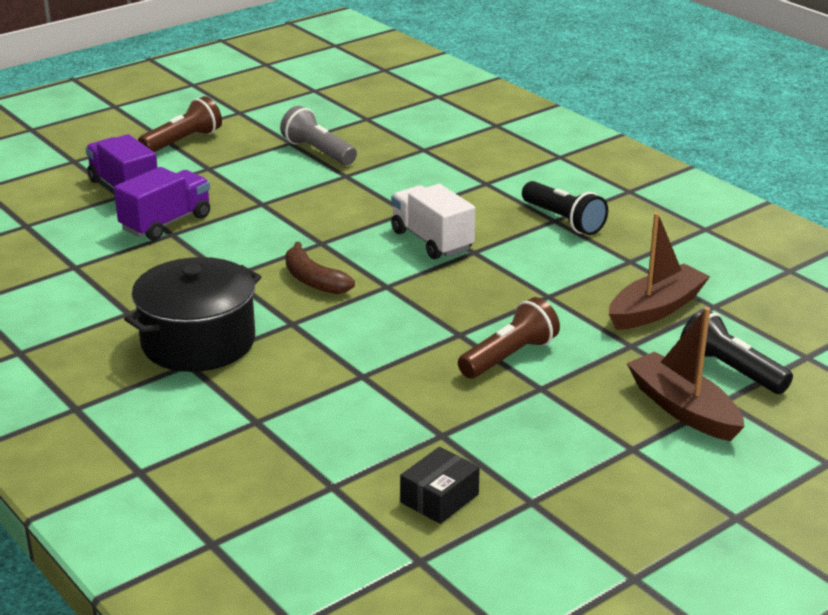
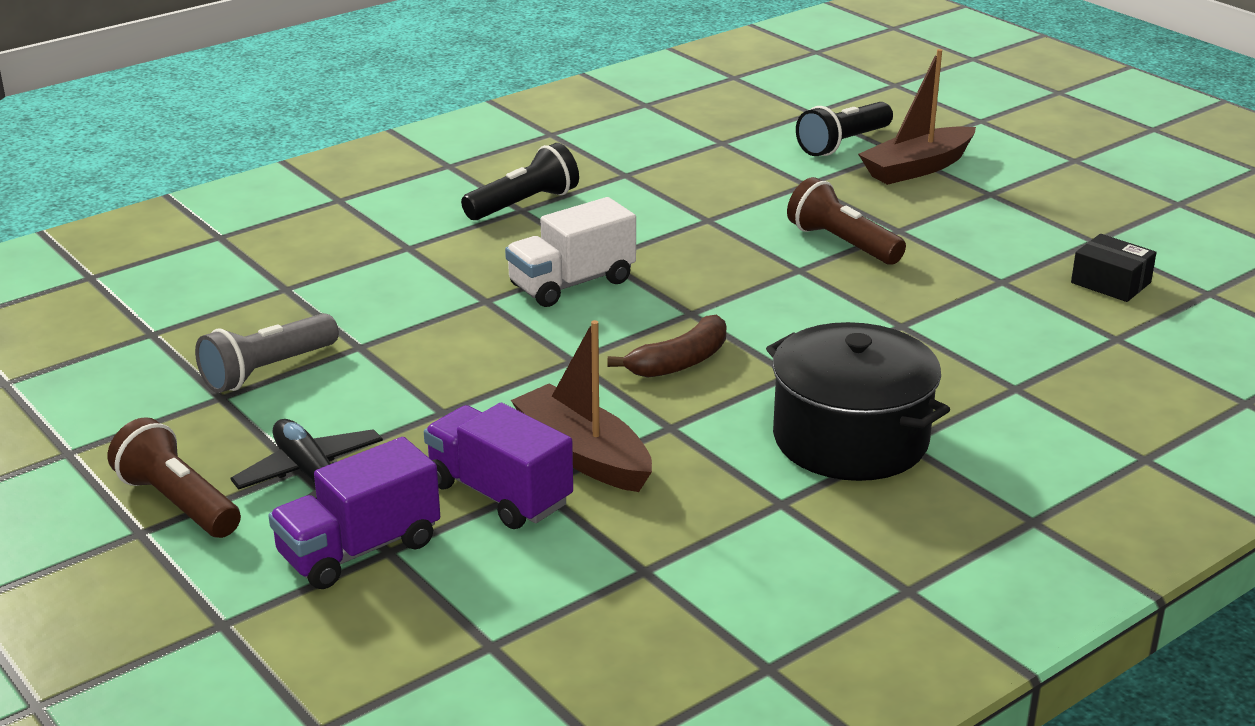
camera: 90 degrees left, 0 degrees up
(202, 171) = (310, 474): none -> black plane
(656, 309) = (731, 168): brown boat -> brown boat (583, 454)

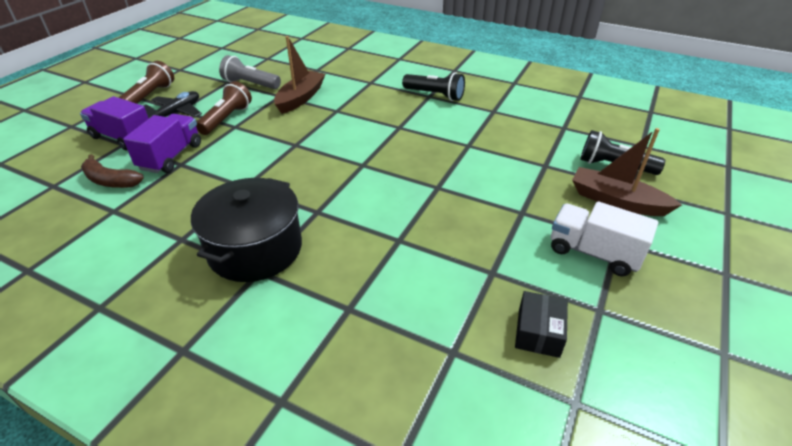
camera: 65 degrees right, 10 degrees up
(572, 284) = (367, 126): white truck -> white truck (593, 253)
(583, 454) = (210, 169): brown boat -> brown boat (300, 98)
(680, 362) = (309, 174): brown banana -> brown banana (110, 181)
(842, 243) = (483, 195): brown flashlight -> brown flashlight (226, 119)

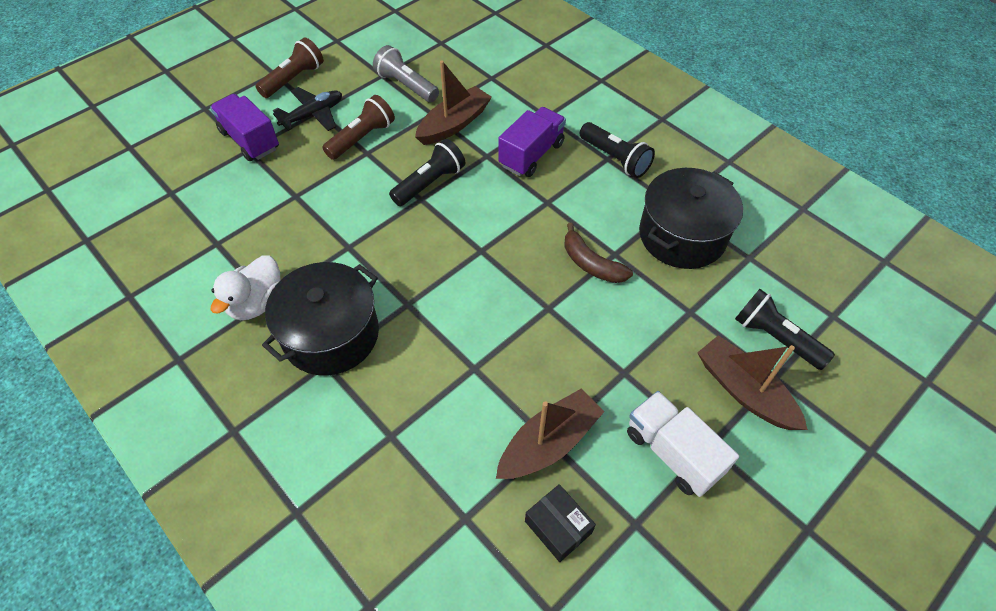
camera: 20 degrees right, 15 degrees up
(110, 181) = (224, 201): brown banana -> brown banana (591, 264)
(171, 157) = (289, 182): purple truck -> purple truck (531, 154)
(171, 243) = (257, 303): none -> white duck
(298, 134) = (430, 183): none -> black flashlight
(492, 274) = (549, 443): none -> brown boat
(509, 125) = (682, 235): none -> black pot
(538, 332) = (558, 527): black box -> black box turned 75 degrees counterclockwise

